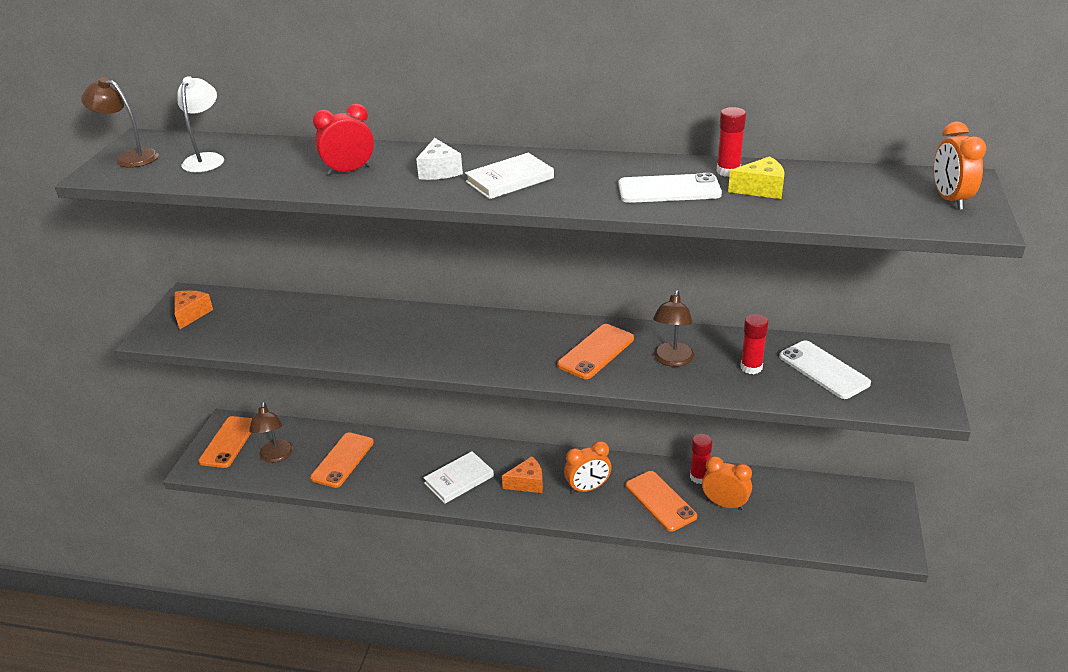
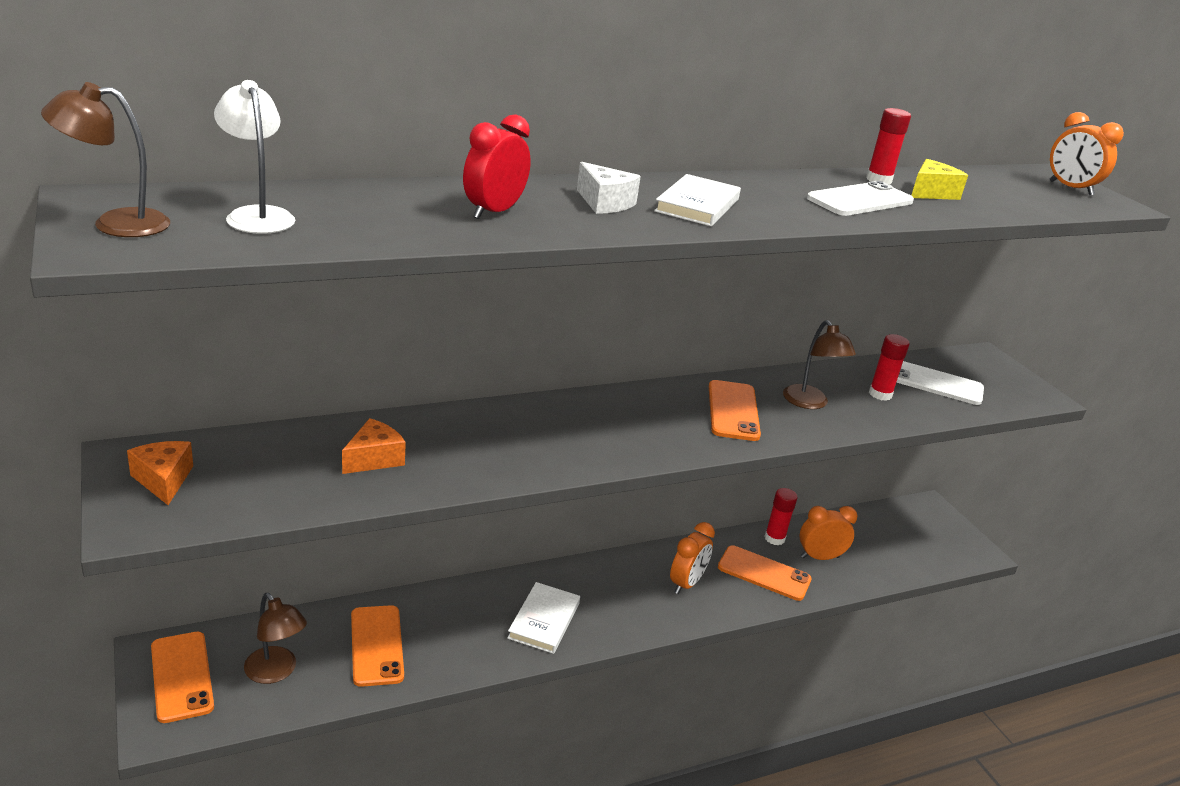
camera: 40 degrees left, 5 degrees down
(527, 483) = (621, 599): orange cheese -> orange cheese (374, 458)

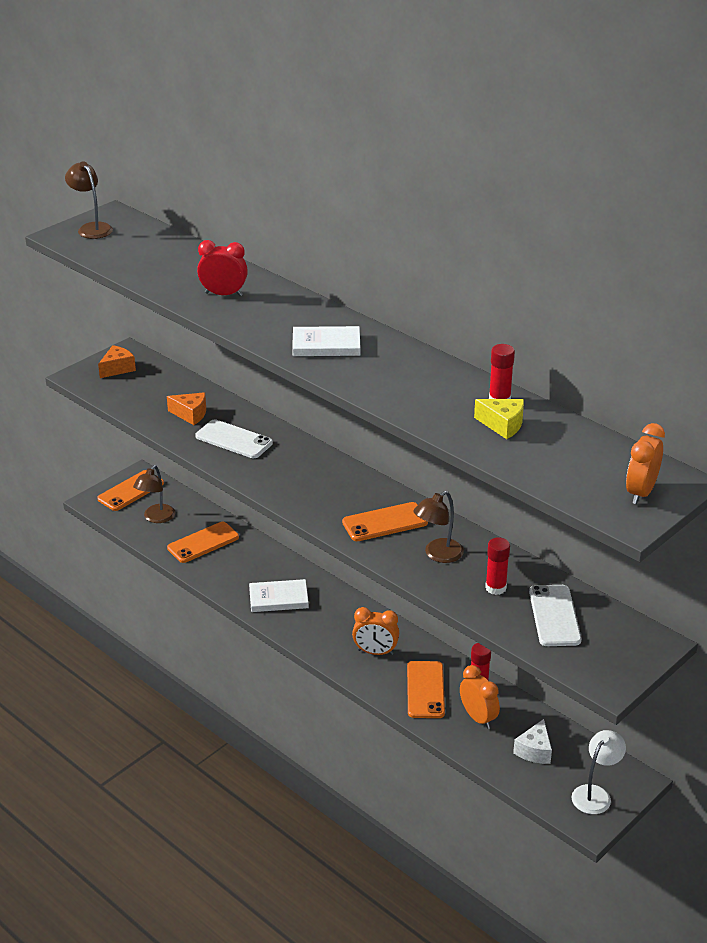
camera: 70 degrees right, 5 degrees up
(257, 215) = (139, 248): white lamp -> white lamp (595, 794)
(605, 203) = (285, 318): white cheese -> white cheese (534, 750)
(860, 200) = (432, 398): white phone -> white phone (234, 439)

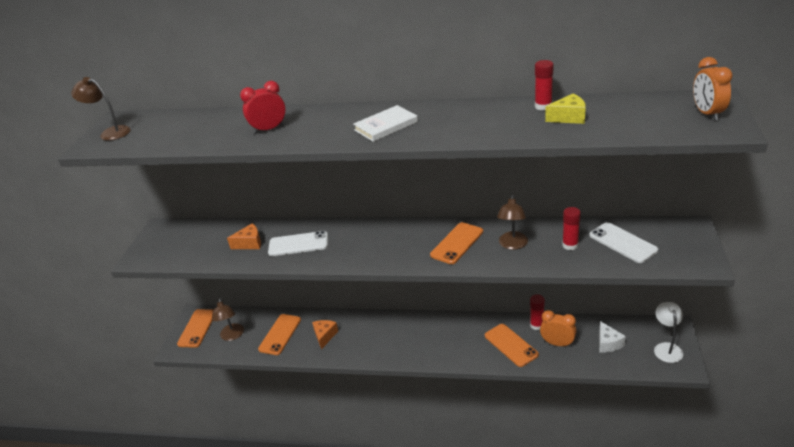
camera: 30 degrees left, 0 degrees up
(117, 368) = (163, 240): orange cheese -> orange cheese (324, 336)
(278, 598) = (365, 342): white book -> none
(375, 652) = (458, 340): orange clock -> none

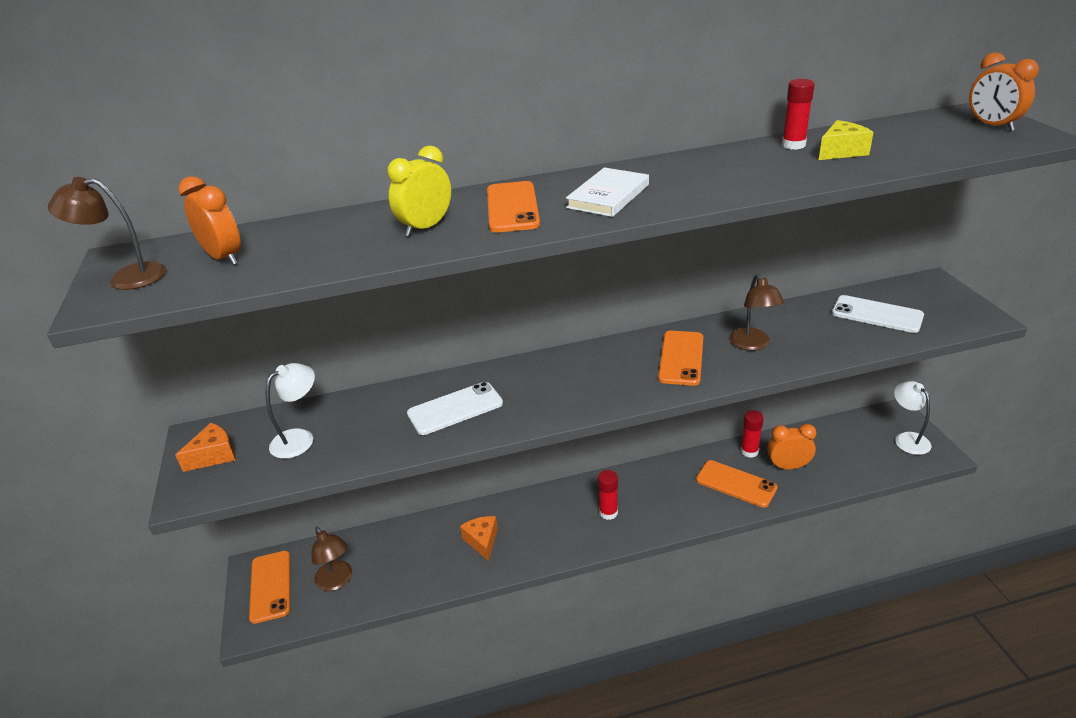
camera: 25 degrees left, 0 degrees up
(160, 129) = (224, 257): none -> orange clock
(207, 241) = (300, 438): none -> white lamp
(250, 243) = (375, 425): orange cheese -> orange cheese (214, 455)
(269, 129) = (426, 227): red clock -> yellow clock
(280, 334) = (413, 558): orange phone -> orange phone (512, 207)
(570, 245) = (821, 330): red glue stick -> red glue stick (608, 512)
(608, 343) = (843, 451): white cheese -> none

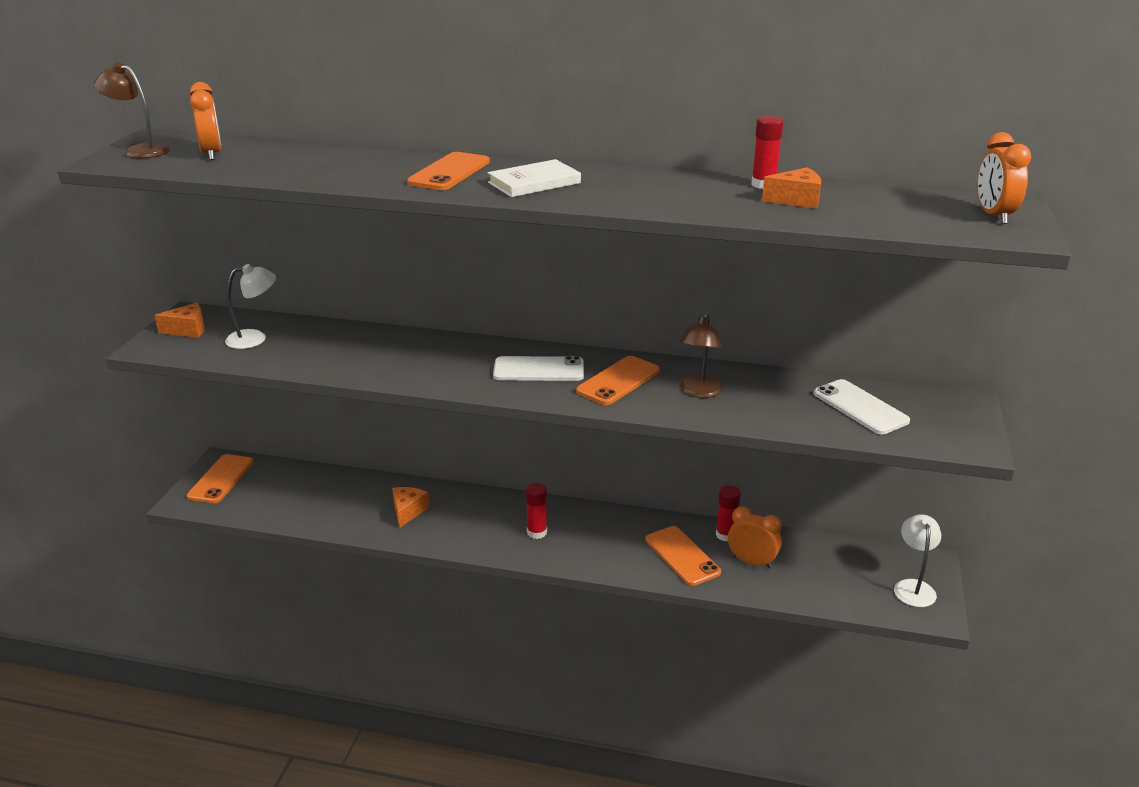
camera: 25 degrees right, 5 degrees down
(337, 581) = (270, 495): brown lamp -> none
(426, 227) = (367, 169): yellow clock -> none
(455, 408) = (387, 356): white phone -> white phone (538, 370)
(841, 152) = (796, 200): yellow cheese -> orange cheese

